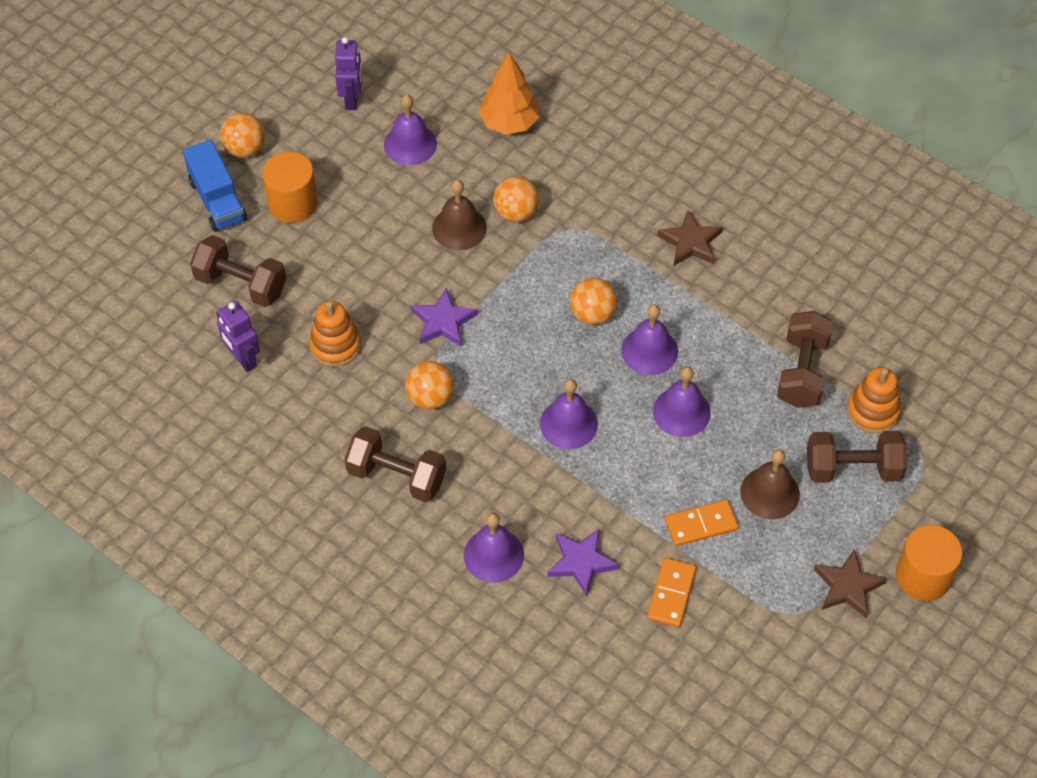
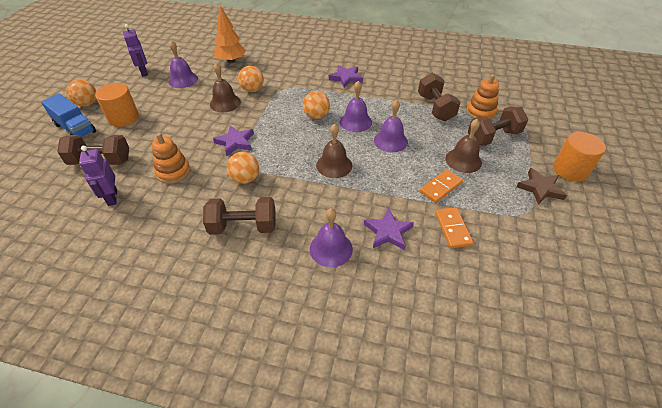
camera: 25 degrees left, 10 degrees down
(243, 359) = (112, 197): purple robot -> purple robot turned 45 degrees clockwise
(568, 424) = (334, 165): purple bell -> brown bell
(690, 242) = (346, 78): brown star -> purple star

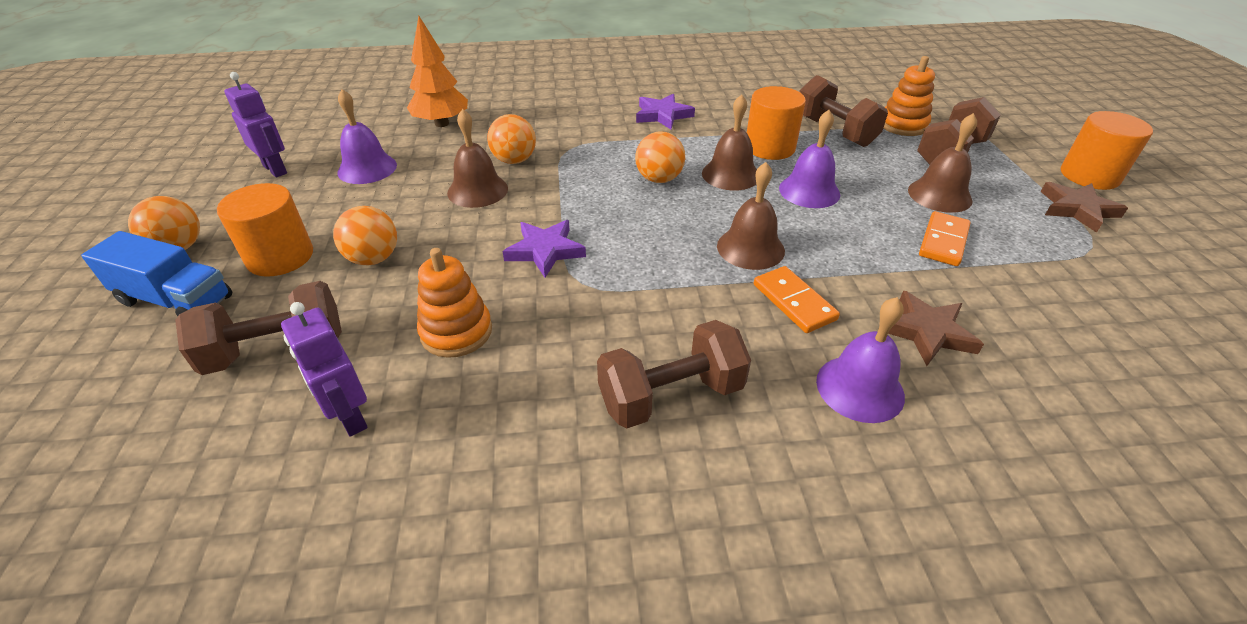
camera: 20 degrees left, 5 degrees down
(245, 179) = (610, 308): orange ball -> orange ball (373, 259)
(355, 121) = (730, 174): purple bell -> brown bell
(388, 232) = (927, 332): purple star -> brown star
(389, 110) = (769, 147): none -> orange cylinder
(452, 229) = (1017, 299): orange domino -> orange domino (794, 302)

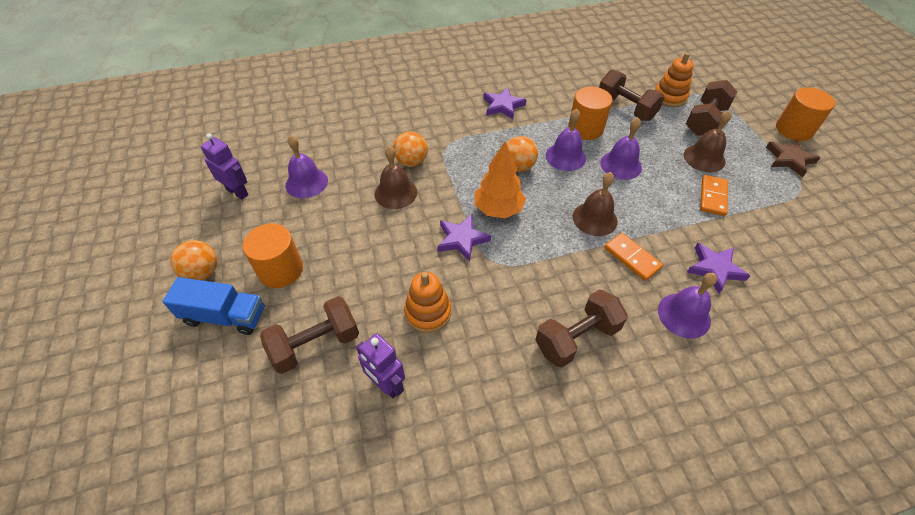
camera: 10 degrees left, 10 degrees up
(373, 259) = (347, 262): orange ball -> none
(441, 123) = (343, 132): orange tree -> orange tree (498, 209)
(730, 174) = (565, 156): brown bell -> purple bell
(927, 332) = (715, 269): brown star -> purple star

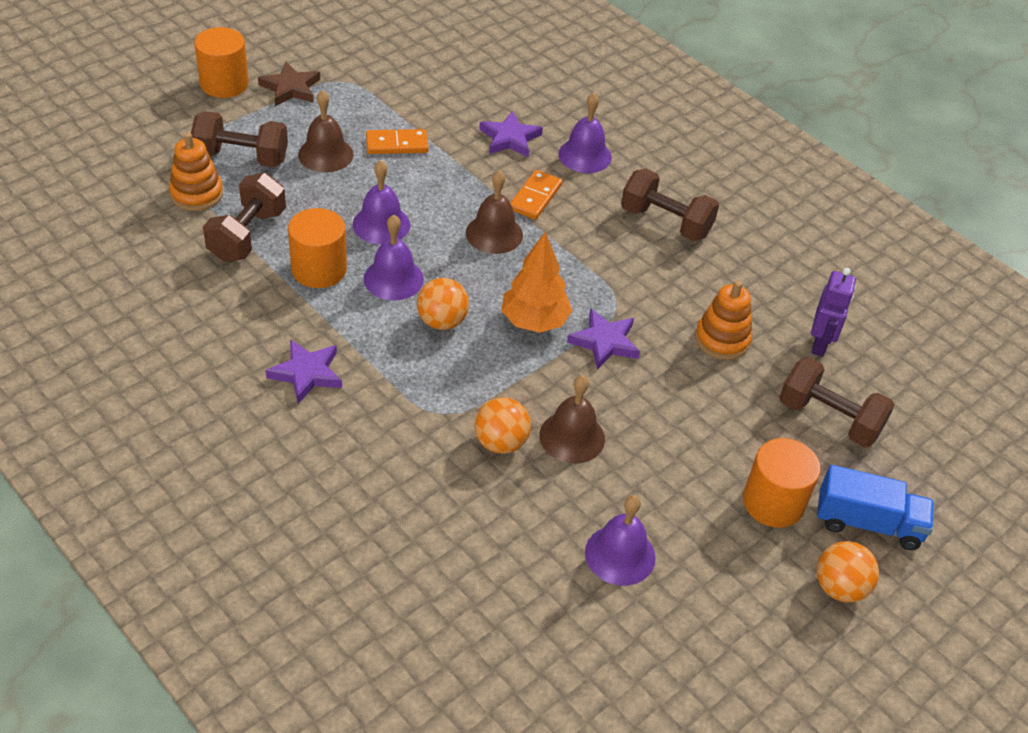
camera: 120 degrees left, 5 degrees down
(225, 316) = (868, 523): blue truck -> blue truck turned 120 degrees clockwise
(237, 192) = (695, 638): purple robot -> none

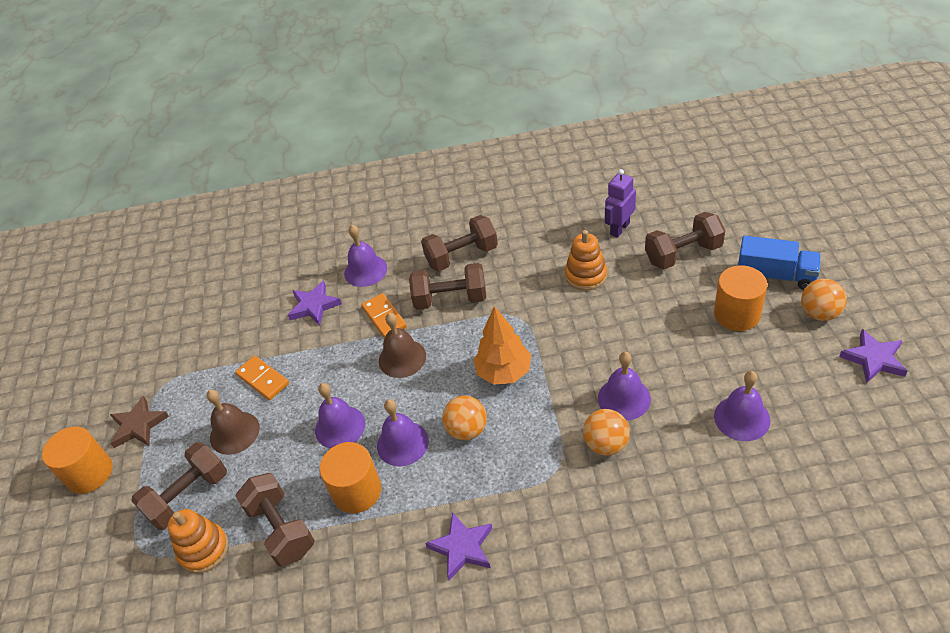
camera: 45 degrees left, 0 degrees up
(397, 144) = (263, 379): orange domino -> orange domino turned 75 degrees counterclockwise
(572, 437) = (624, 398): brown bell -> purple bell
(598, 238) = (450, 299): none -> brown dumbbell
(604, 342) = (548, 340): purple star -> purple star (873, 359)
(820, 344) = (619, 229): purple robot -> purple robot turned 105 degrees counterclockwise
(868, 523) = (775, 275): blue truck -> blue truck turned 60 degrees clockwise

